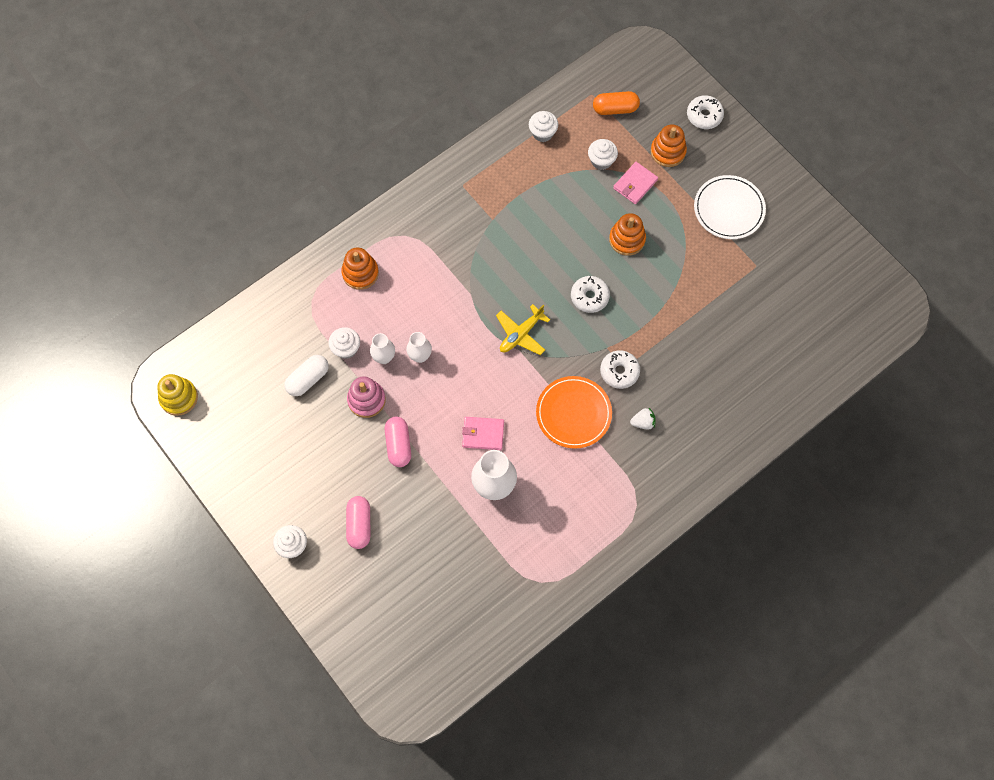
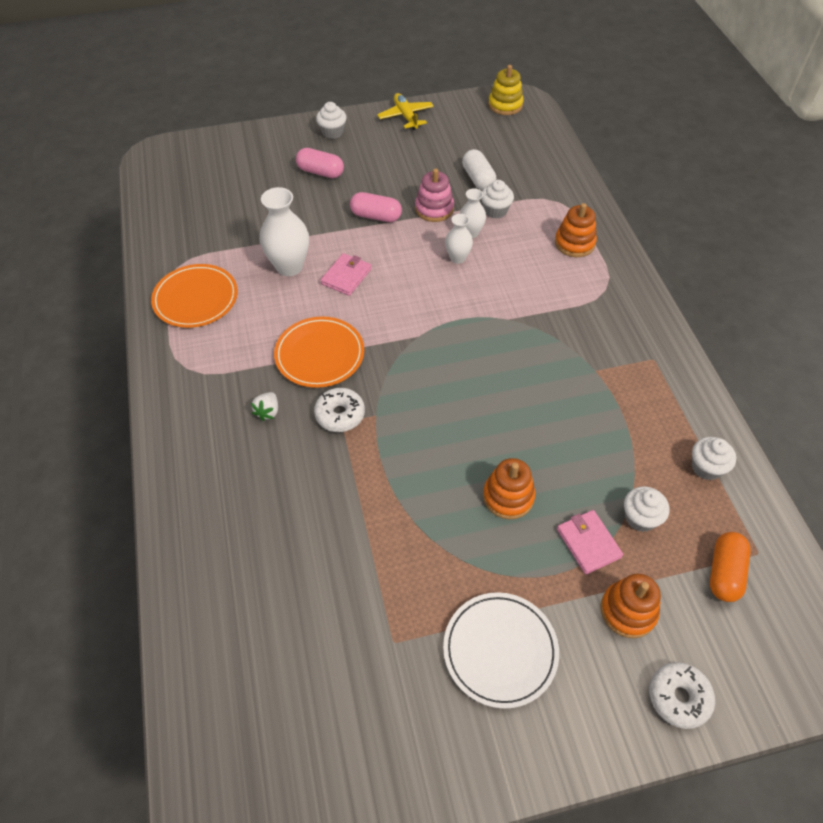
camera: 115 degrees right, 15 degrees down
(521, 334) = (437, 344): yellow plane -> yellow plane (406, 116)
(566, 542) = (196, 298): none -> orange plate
(589, 297) = (448, 424): white donut -> none

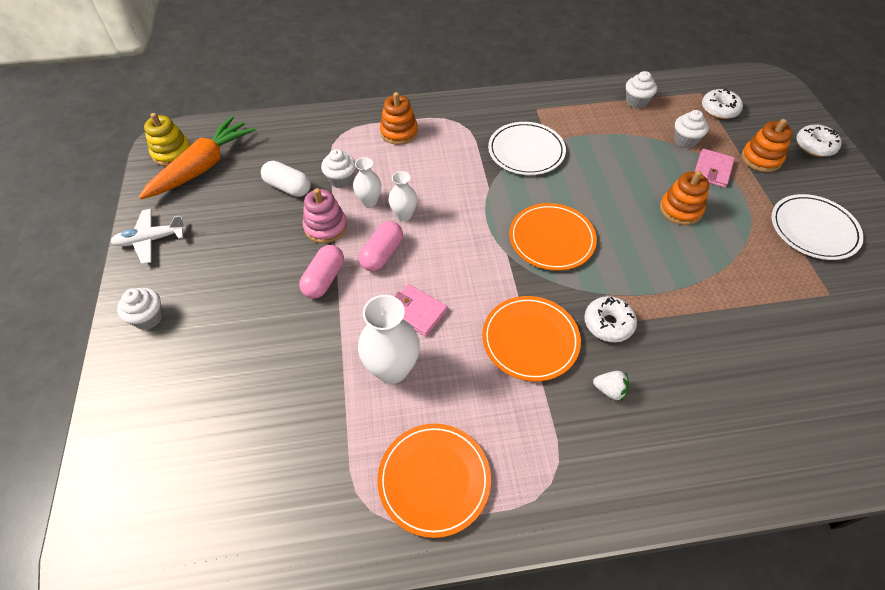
camera: 85 degrees left, 0 degrees up
(320, 172) = (226, 333): pink capsule -> pink capsule (382, 254)
(406, 116) = (151, 240): yellow plane -> white plane
(443, 371) = (551, 239): none -> orange plate
(478, 179) = (288, 187): white capsule -> white capsule turned 45 degrees clockwise
(492, 125) = (203, 167): none -> orange carrot
(573, 349) = (526, 151): none -> white plate
(588, 543) = (712, 170): pink wallet -> pink wallet turned 45 degrees counterclockwise
(724, 573) = (719, 110): orange capsule -> white donut

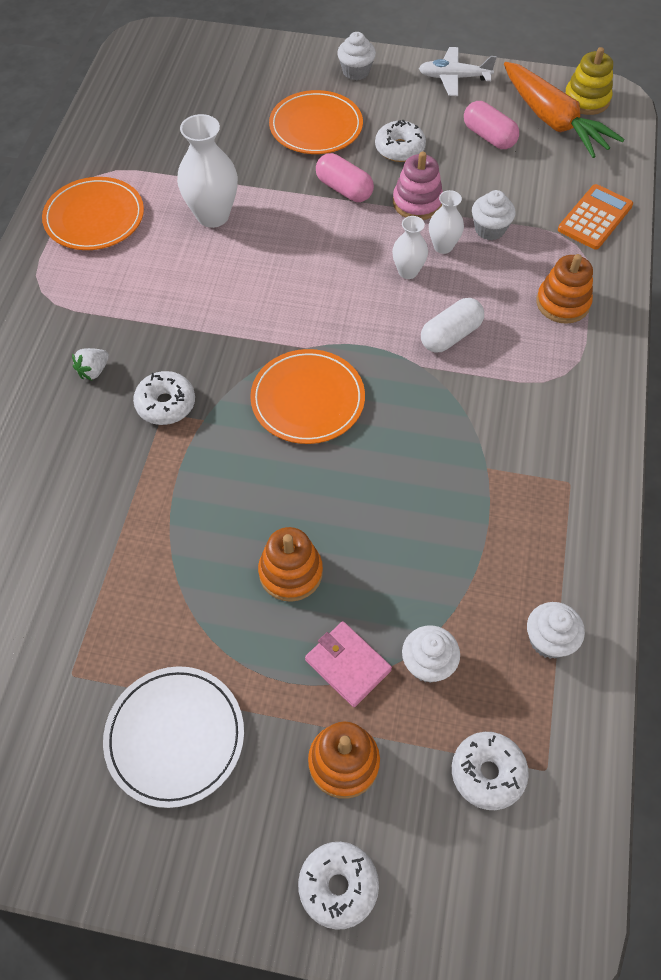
camera: 110 degrees right, 5 degrees up
(151, 240) = (454, 78): white plane -> white plane turned 90 degrees counterclockwise
(260, 254) = (399, 149): none -> white donut
(288, 187) = (493, 183): white capsule -> white capsule (450, 335)
(310, 129) = (595, 218): none -> orange calculator
(382, 254) = (357, 240): pink capsule -> pink capsule (489, 137)
(416, 311) = (267, 249): pink wallet -> none
(526, 151) = (476, 432): white plate -> none
(530, 340) = (185, 328): orange plate -> orange plate (316, 126)

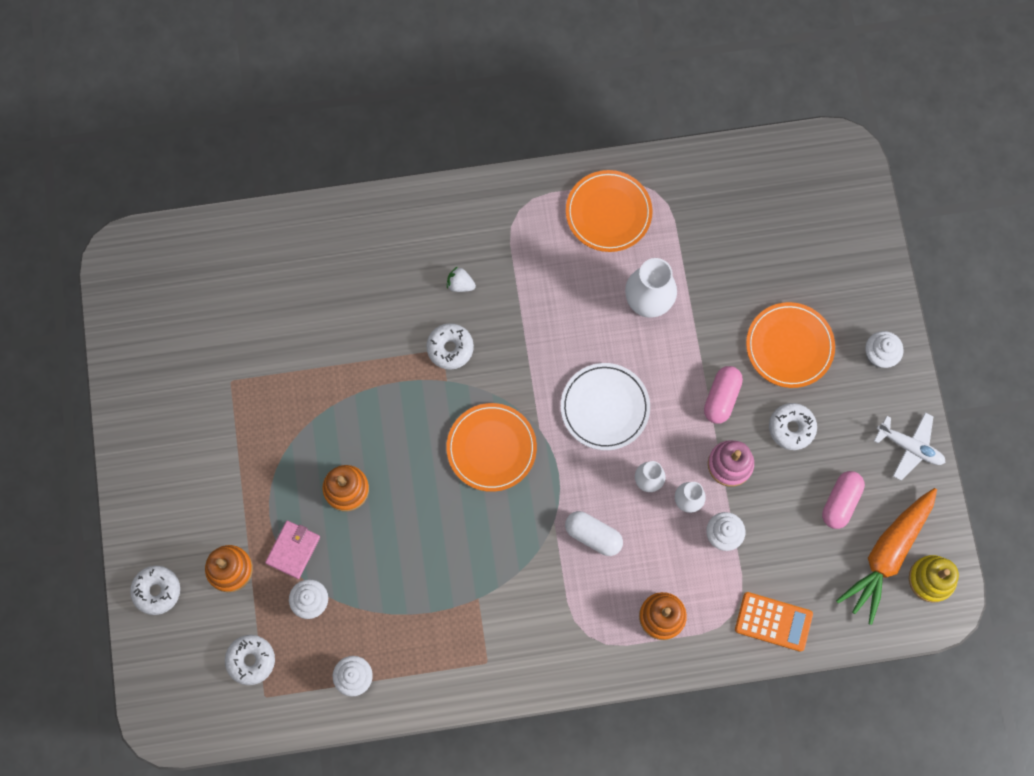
camera: 70 degrees right, 15 degrees up
(175, 737) = (212, 461): white plate -> white plate (605, 407)
(454, 78) = (909, 447): white plane -> white plane turned 135 degrees clockwise

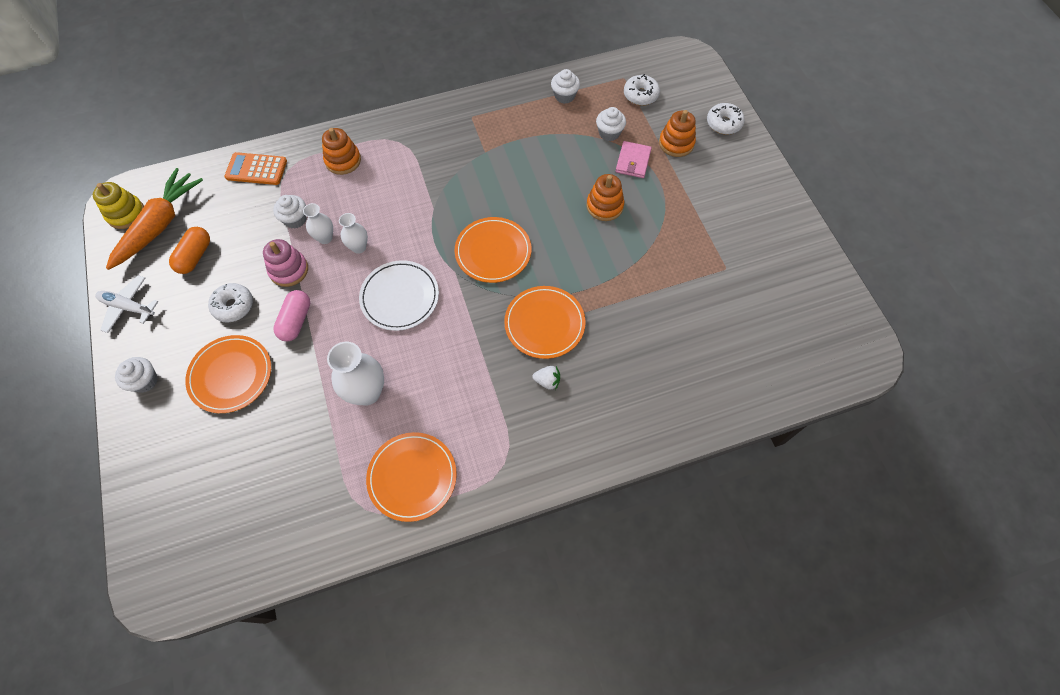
camera: 170 degrees right, 10 degrees down
(450, 348) = (544, 323): white donut -> orange plate
(593, 535) = (401, 203): white capsule -> none
(840, 502) = (195, 256): pink capsule -> orange capsule

